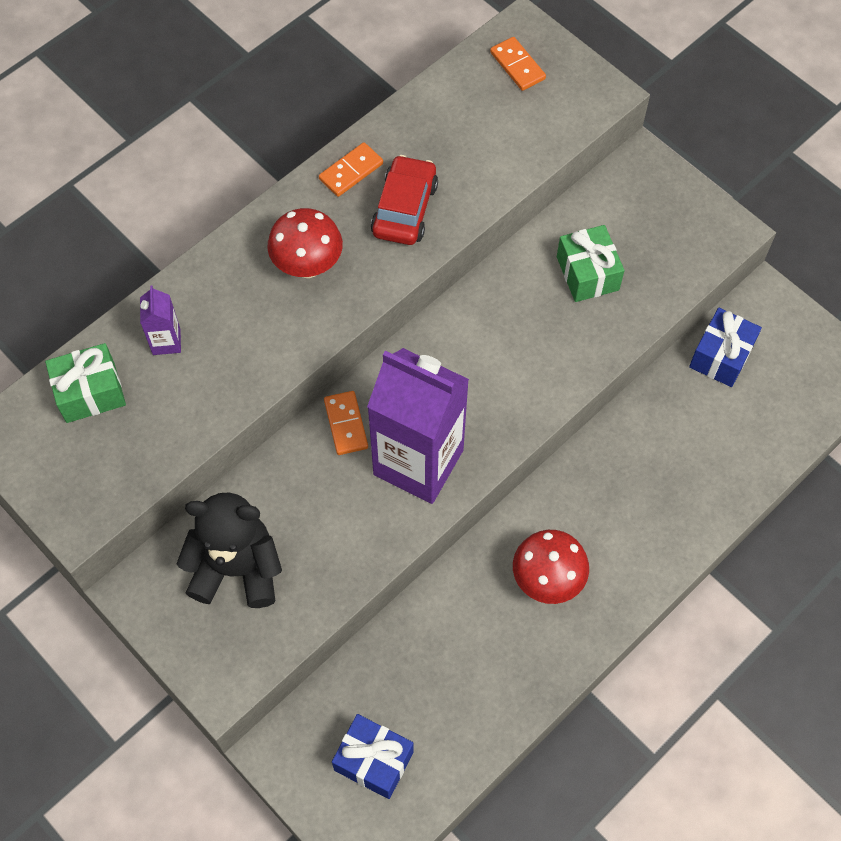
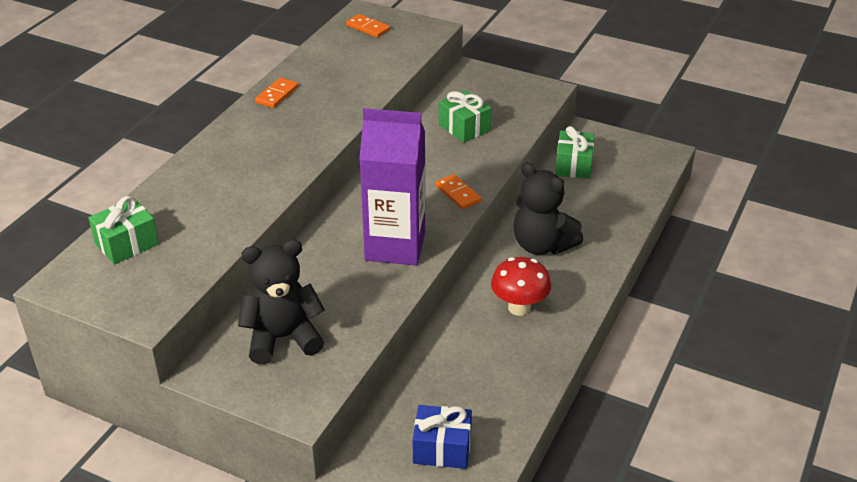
camera: 20 degrees left, 25 degrees down
(166, 341) = (176, 204): purple carton -> none
(308, 266) = (268, 145): red mushroom -> none
(346, 424) = (330, 239): orange domino -> orange domino (458, 194)
(404, 209) = (324, 104): red car -> none
(619, 485) = (542, 245): none -> black teddy bear
(721, 356) = (573, 165): blue gift -> green gift

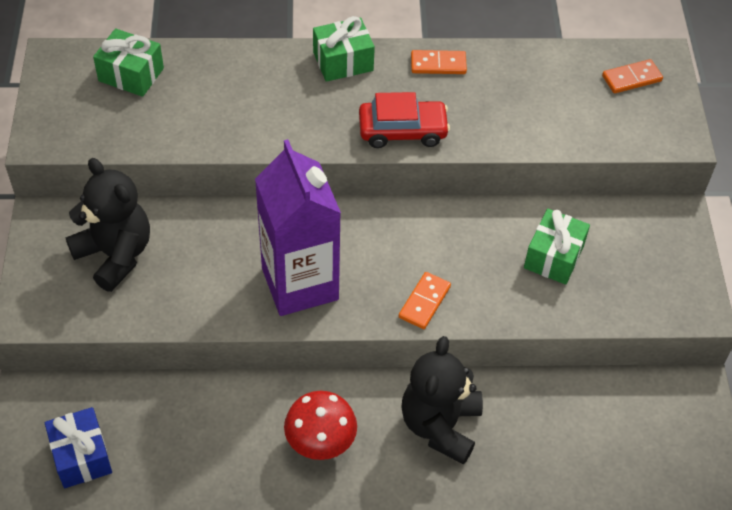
camera: 60 degrees right, 15 degrees up
(323, 129) = (402, 130): none -> red car
(368, 28) = (631, 78): orange domino -> orange domino turned 60 degrees clockwise
(573, 165) = (615, 402): green gift -> green gift (343, 61)

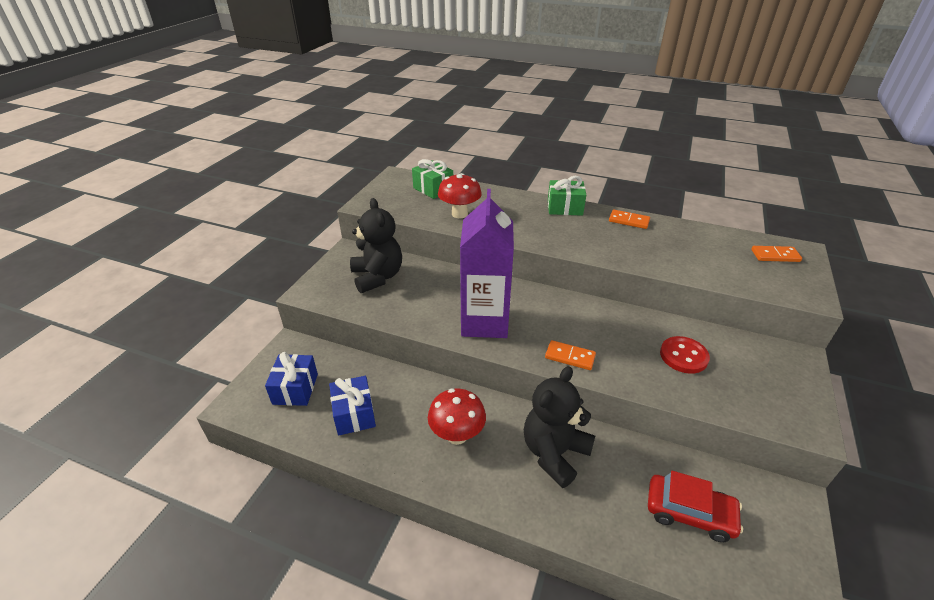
camera: 25 degrees right, 15 degrees down
(180, 462) = (354, 414): none -> blue gift
(197, 118) = (459, 214): none -> red mushroom
(402, 130) = (590, 247): red car -> red car (689, 512)
(424, 302) = (570, 357): orange domino -> orange domino turned 60 degrees clockwise
(553, 257) = (683, 356): green gift -> red button

